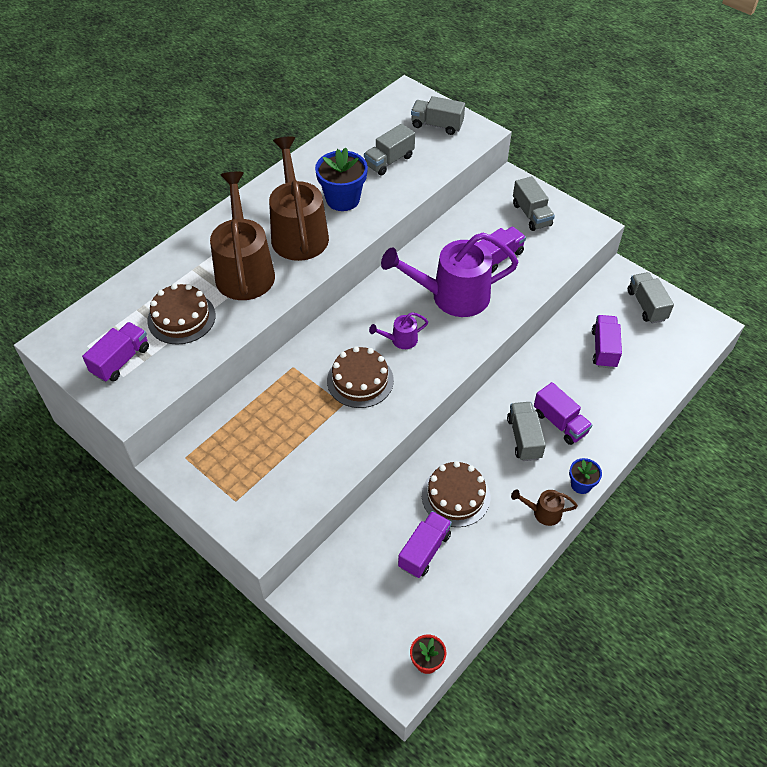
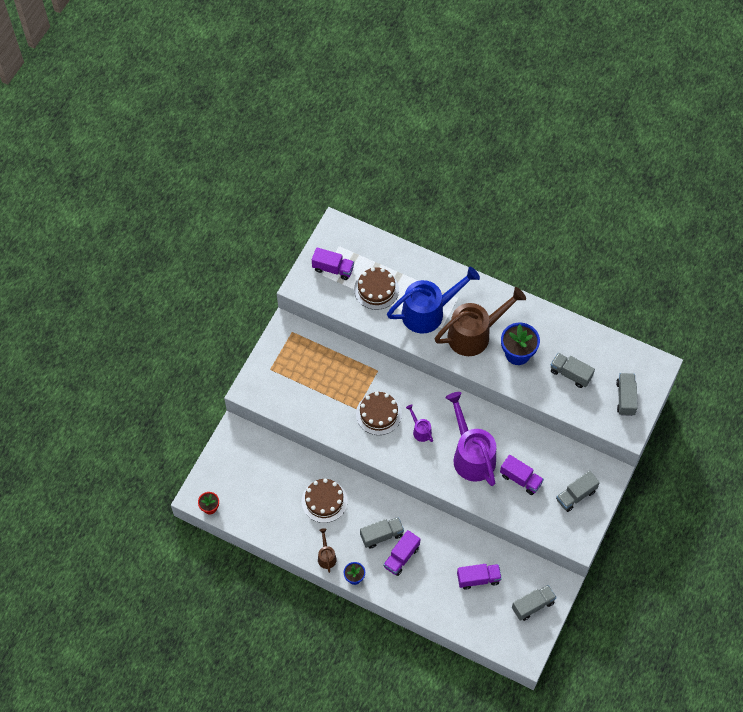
camera: 75 degrees right, 10 degrees up
(244, 270) = (429, 312): brown watering can -> blue watering can
(424, 551) = (280, 490): purple truck -> none

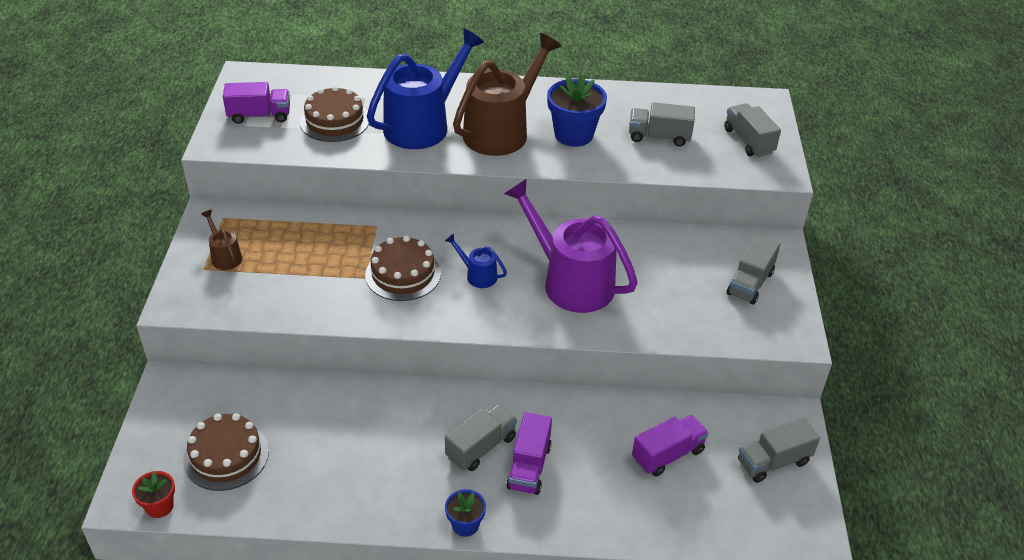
camera: 25 degrees left, 20 degrees down
(324, 501) = (362, 431): brown cake -> brown cake (226, 455)
(326, 556) = (401, 510): brown watering can -> brown watering can (224, 256)
(420, 430) = (477, 275): purple watering can -> blue watering can
(520, 479) = (660, 288): purple truck -> none
(533, 605) = (773, 462): grey truck -> grey truck turned 150 degrees counterclockwise

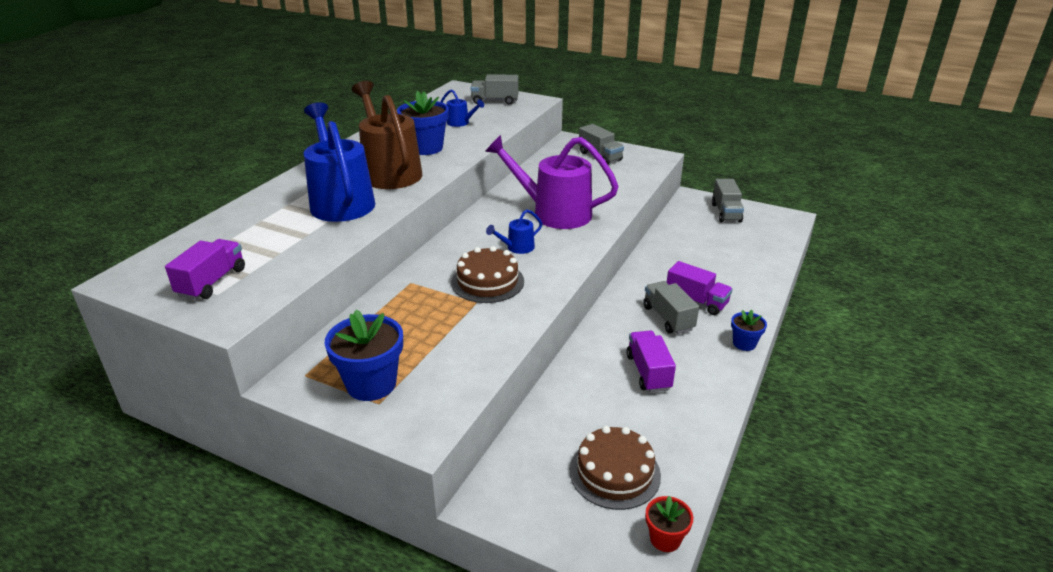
camera: 65 degrees left, 10 degrees down
(224, 256) = (371, 384): brown watering can -> blue flower pot
(335, 121) = (278, 241): brown cake -> none
(570, 281) = (553, 213): purple watering can -> purple watering can turned 45 degrees clockwise
(659, 137) = (461, 123): grey truck -> blue watering can
(668, 455) = (706, 245): purple truck -> purple truck (648, 372)

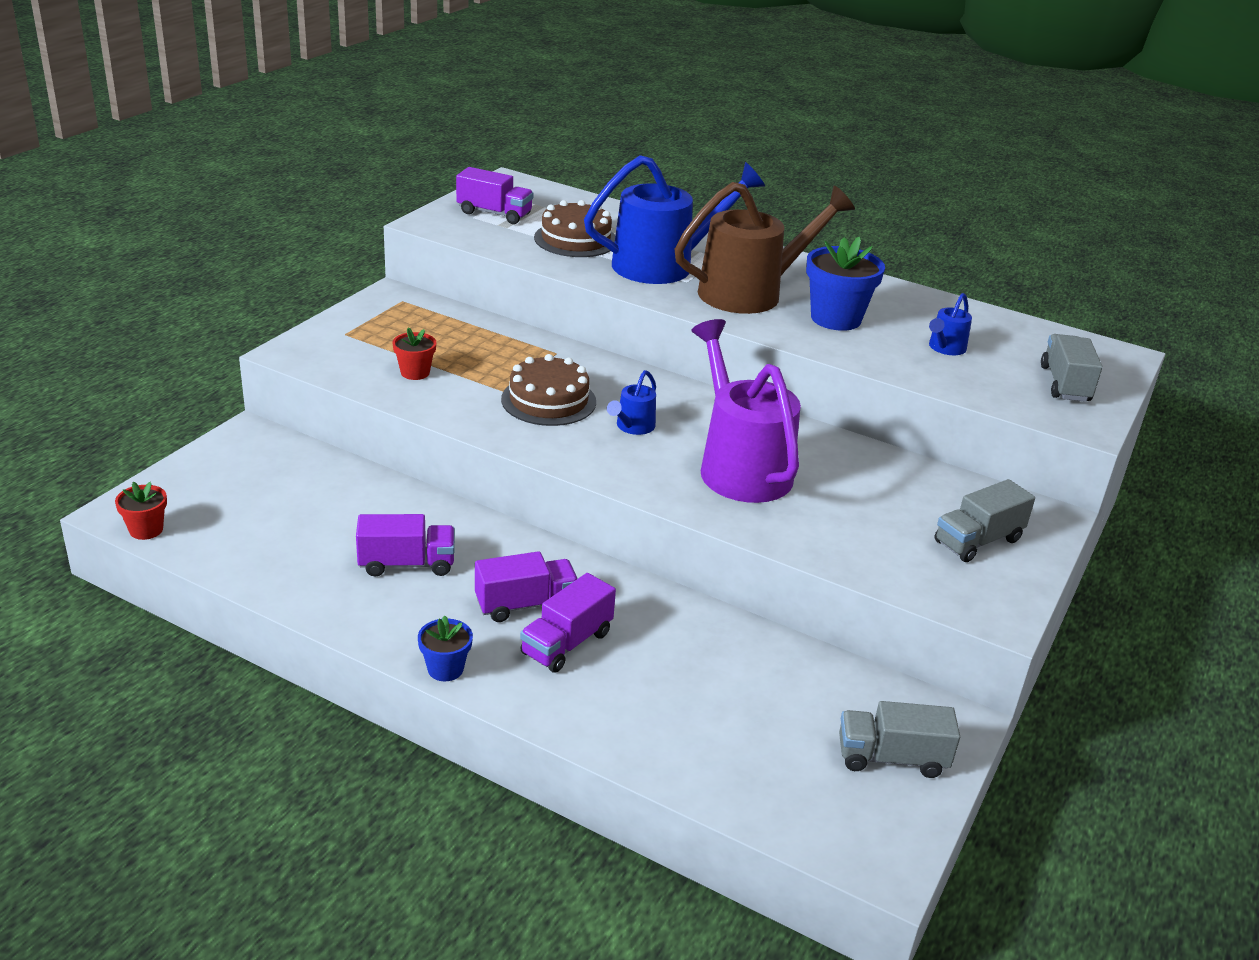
camera: 90 degrees right, 0 degrees up
(371, 384) = (375, 330): blue flower pot -> none
(453, 350) = (415, 372): none -> red flower pot
(517, 248) = (632, 427): blue watering can -> blue watering can turned 120 degrees counterclockwise
(553, 213) = (739, 466): purple watering can -> purple watering can turned 45 degrees counterclockwise
(614, 472) = (248, 512): brown cake -> brown cake (575, 239)
(668, 318) = (525, 604): grey truck -> purple truck

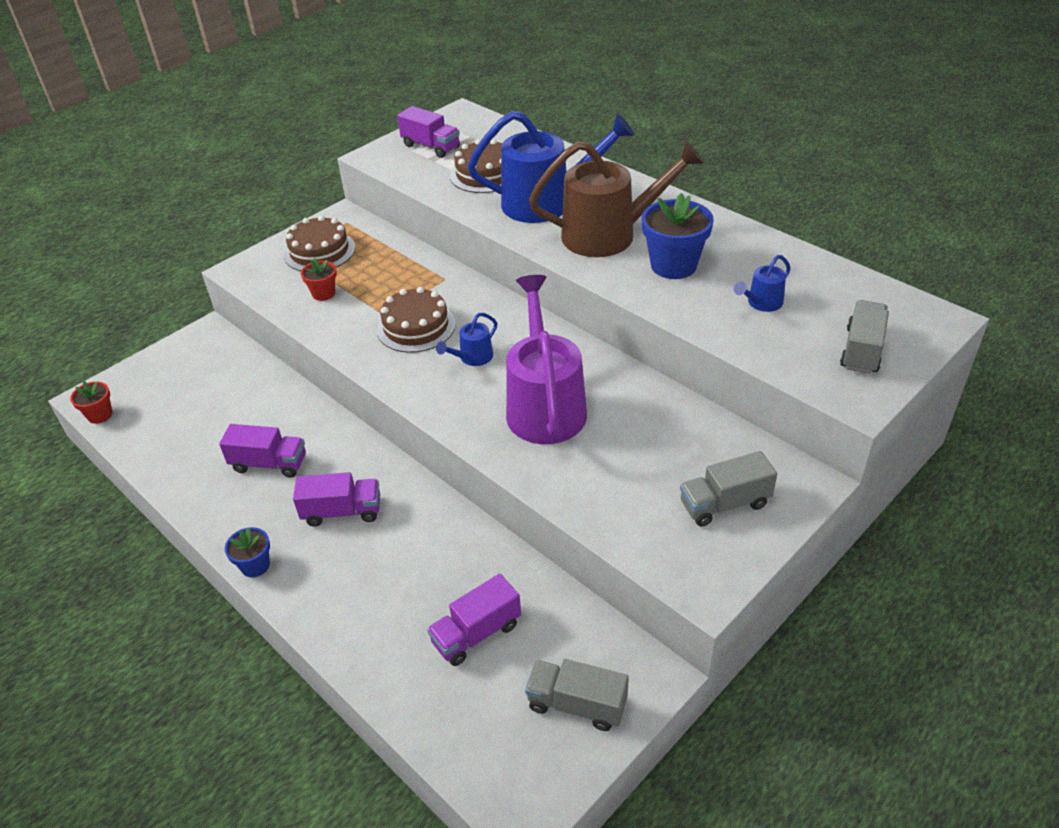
camera: 20 degrees right, 10 degrees up
(384, 330) = (319, 251): none -> brown cake
(566, 643) = (358, 553): purple truck -> purple truck (476, 633)

